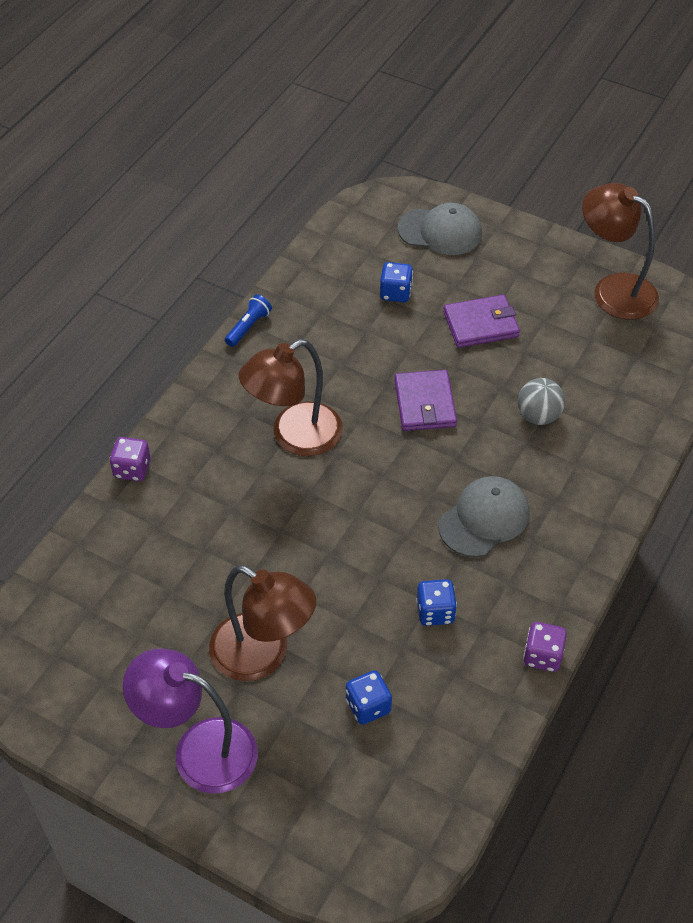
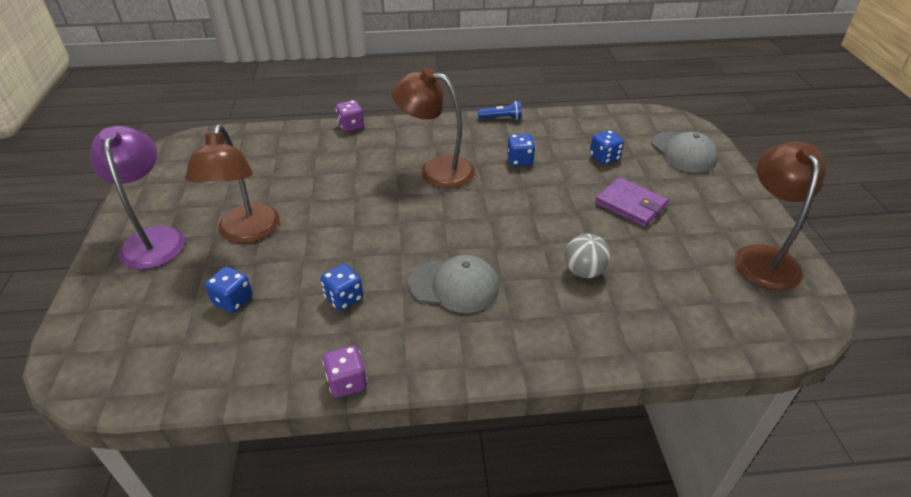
camera: 55 degrees right, 10 degrees down
(340, 359) = (520, 160): none -> blue dice
(425, 403) = (527, 210): purple wallet -> none

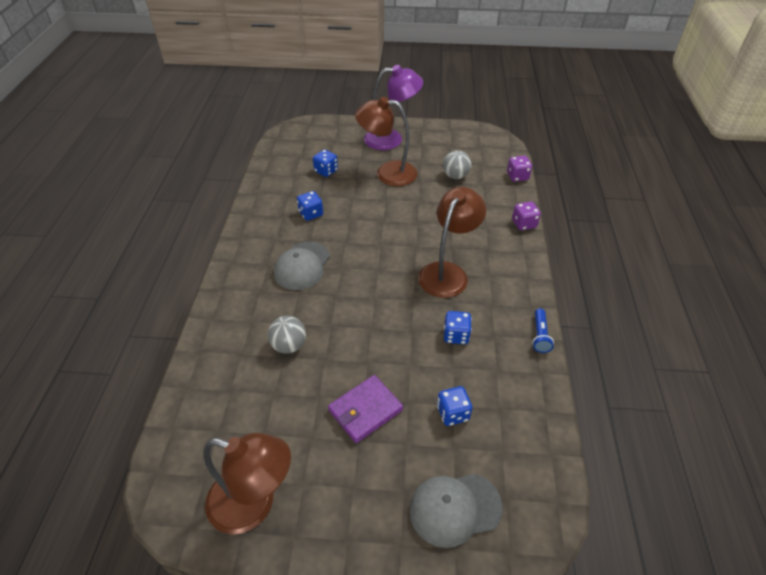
camera: 100 degrees right, 5 degrees up
(260, 174) = (455, 176): none -> grey ball
(347, 382) = (245, 213): purple dice -> purple dice (517, 176)

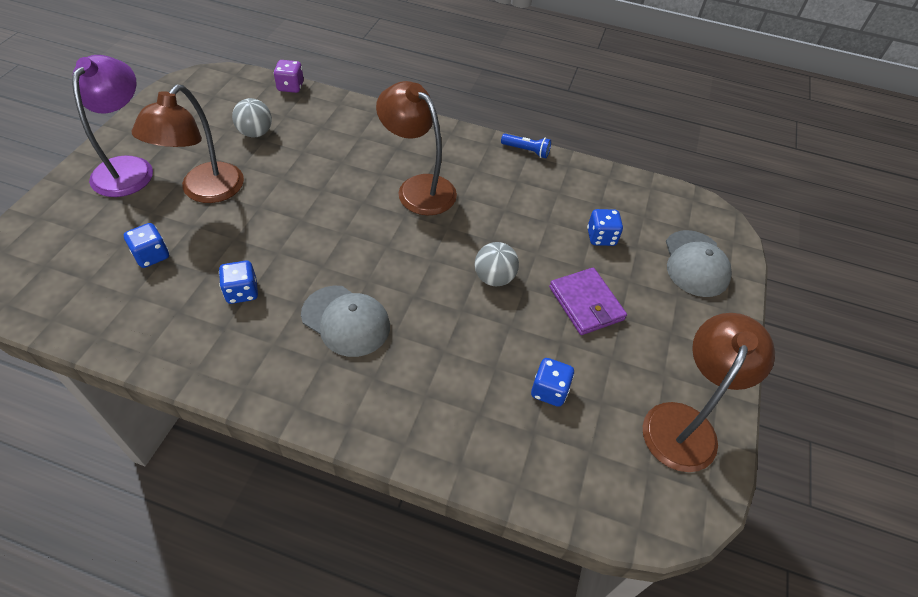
camera: 80 degrees left, 5 degrees up
(289, 345) = (480, 358): grey ball -> grey ball (494, 278)
(456, 335) = (509, 207): blue dice -> blue dice (549, 390)
(524, 224) = (371, 109): purple dice -> none

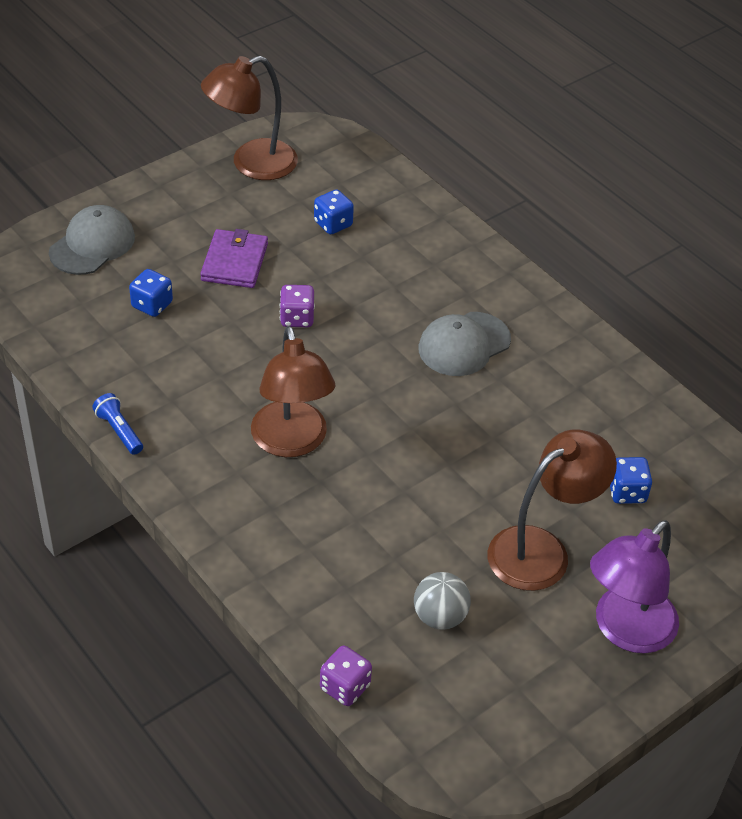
camera: 145 degrees left, 5 degrees down
(242, 292) = (548, 412): blue dice -> none
(346, 321) = (464, 344): grey cap -> grey cap turned 105 degrees counterclockwise
(494, 278) = (297, 318): grey ball -> purple dice

